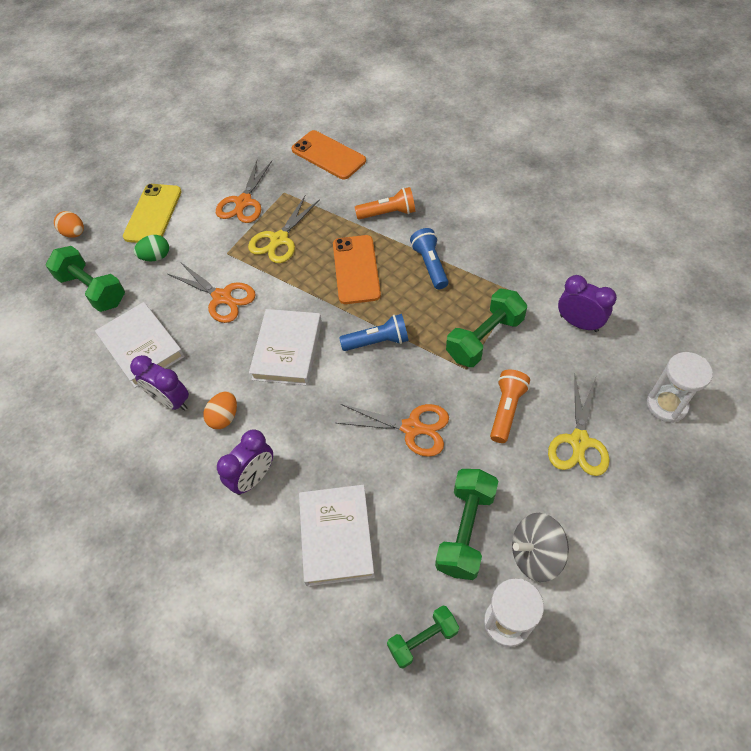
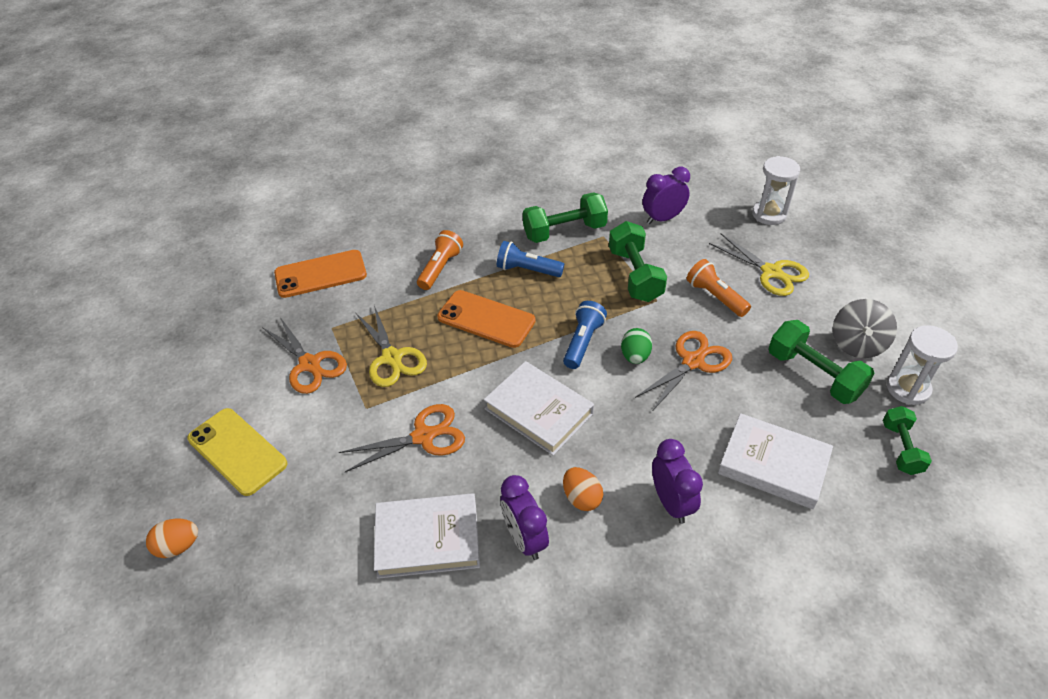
camera: 60 degrees left, 10 degrees down
(92, 290) = (293, 559): green dumbbell -> green dumbbell (564, 231)
(156, 257) = (306, 474): green egg -> green egg (635, 356)
(171, 401) = (525, 538): purple clock -> purple clock turned 90 degrees clockwise

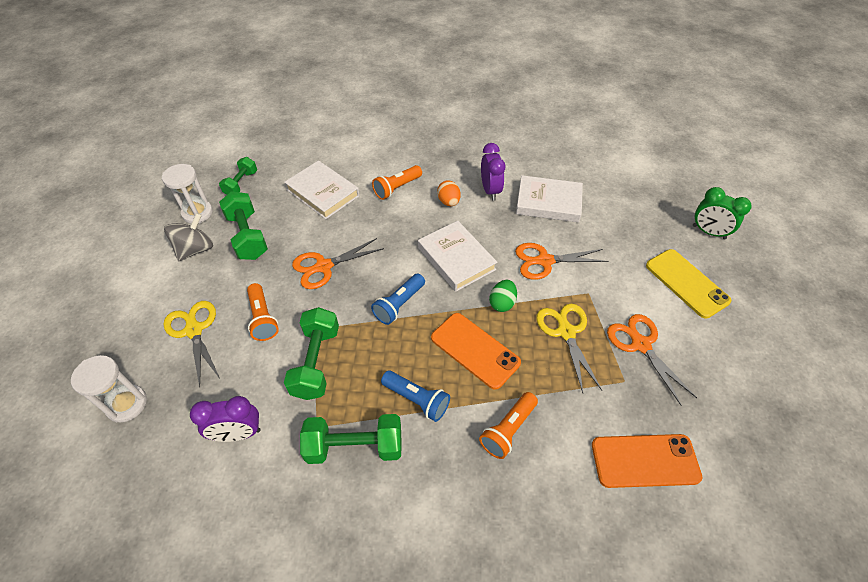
camera: 165 degrees left, 5 degrees up
(178, 546) = (708, 232): orange egg -> green clock
(635, 356) = (364, 282): green egg -> green egg (502, 303)
(671, 503) = (397, 188): purple clock -> orange flashlight

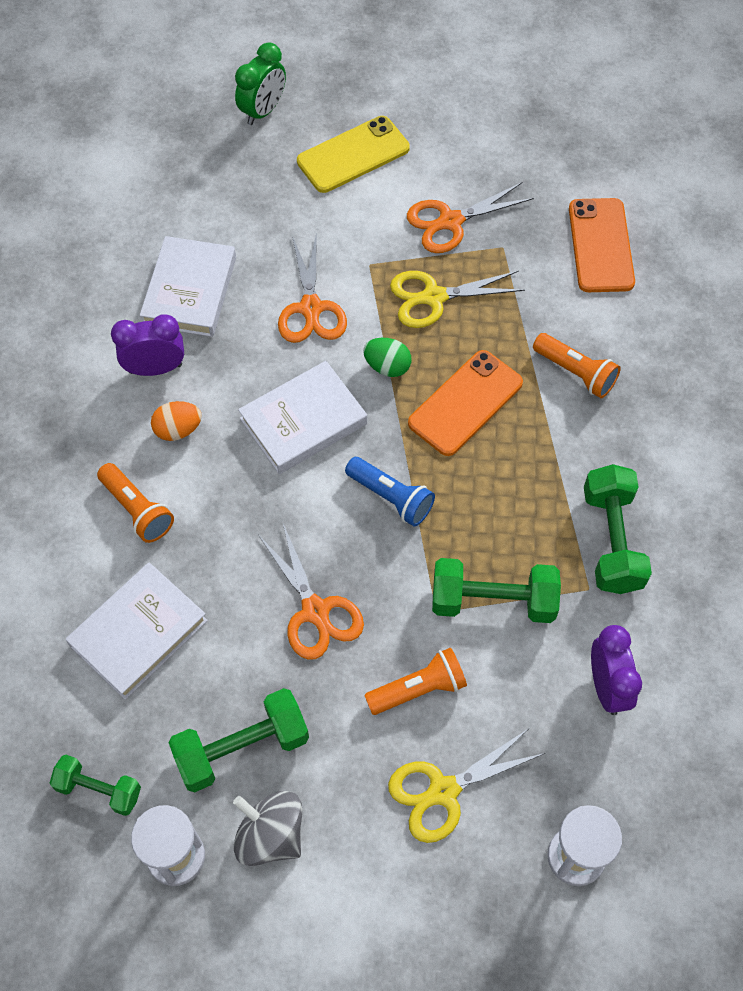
camera: 90 degrees left, 10 degrees up
(417, 400) = (543, 471): blue flashlight -> none

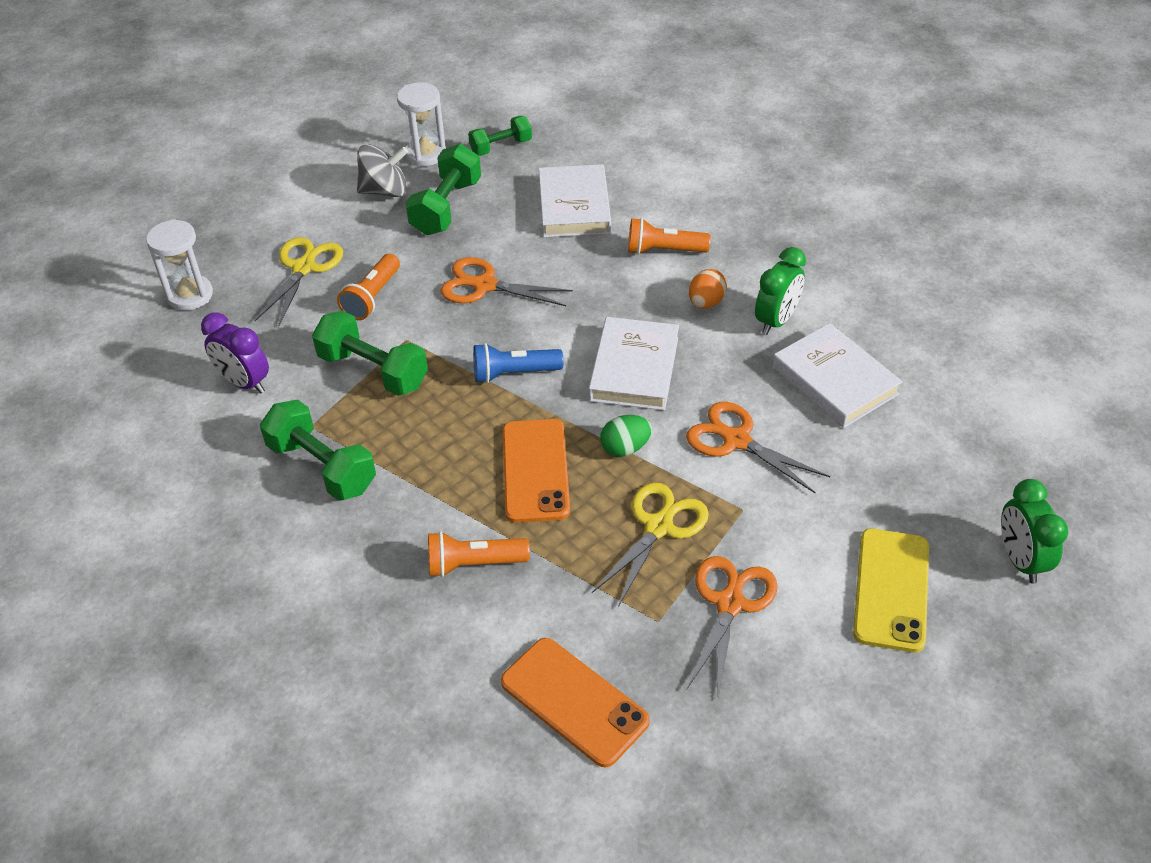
camera: 135 degrees right, 15 degrees down
(155, 368) = (776, 321): purple clock -> green clock
(493, 601) = (373, 371): green dumbbell -> green dumbbell turned 75 degrees clockwise

